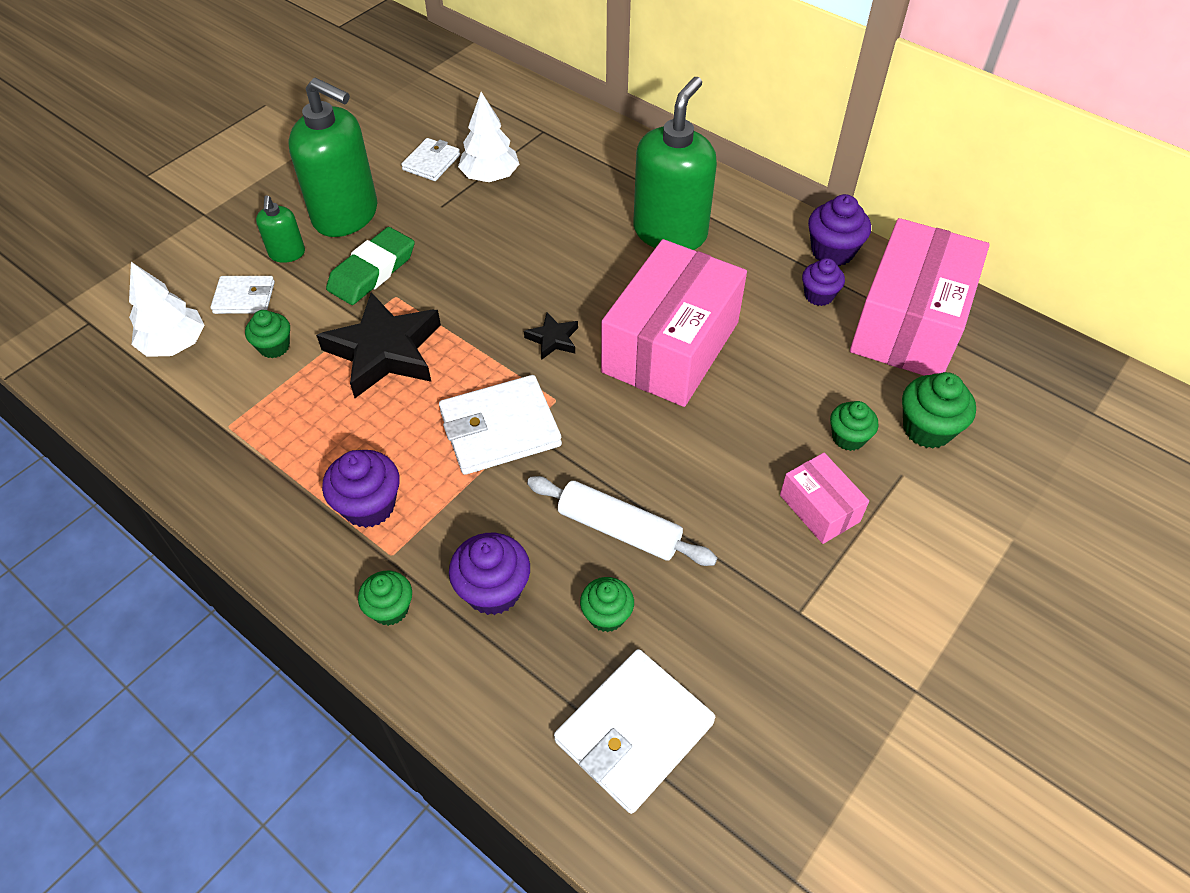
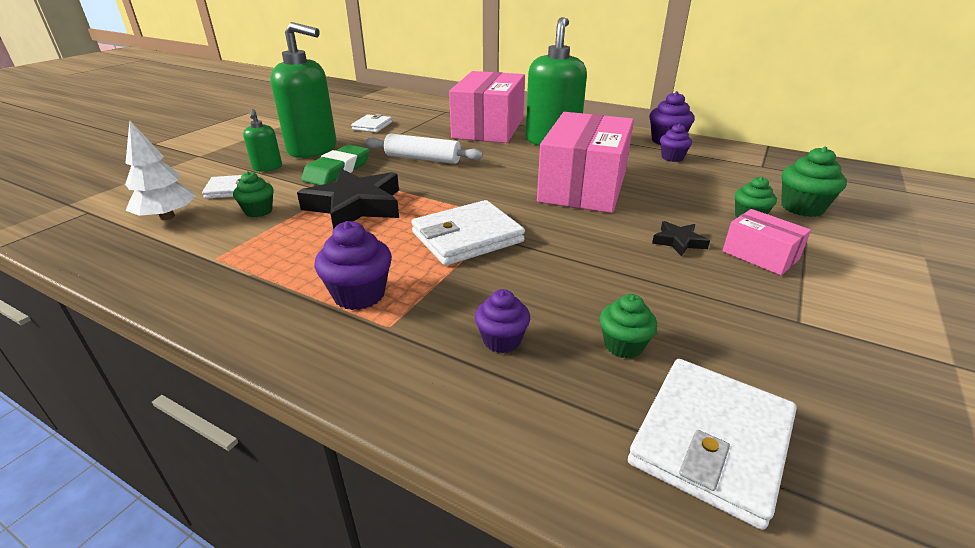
camera: 10 degrees left, 20 degrees down
(390, 609) = (397, 368): green cupcake -> none
(490, 176) = (416, 128): white tree -> none
(493, 590) = (502, 340): purple cupcake -> purple cupcake, size x0.66
(553, 339) = (491, 190): black star -> black star (678, 242)
(619, 529) = (601, 285): white rolling pin -> white rolling pin (423, 159)
(909, 323) = (743, 164): pink box -> pink box (488, 128)

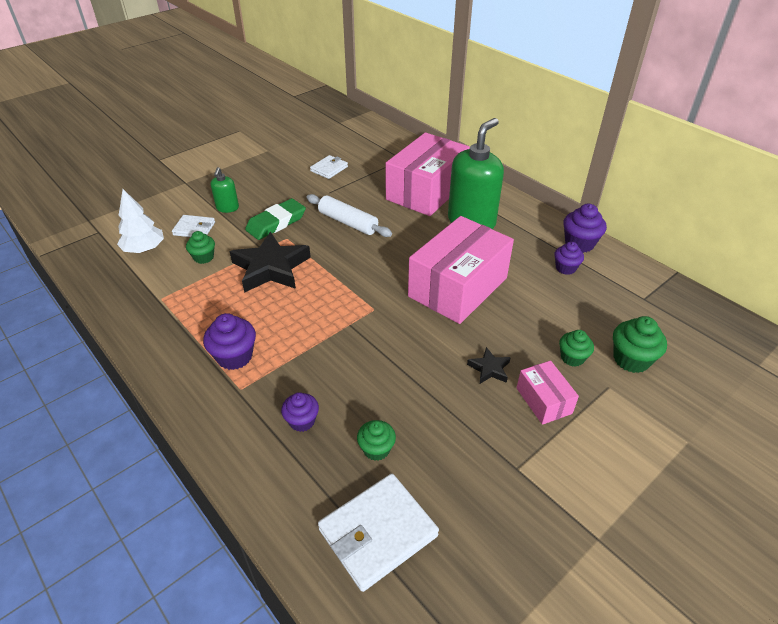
camera: 20 degrees right, 10 degrees up
(313, 149) = (269, 191): green soap dispenser -> none
(467, 237) = (332, 322): white wallet -> none

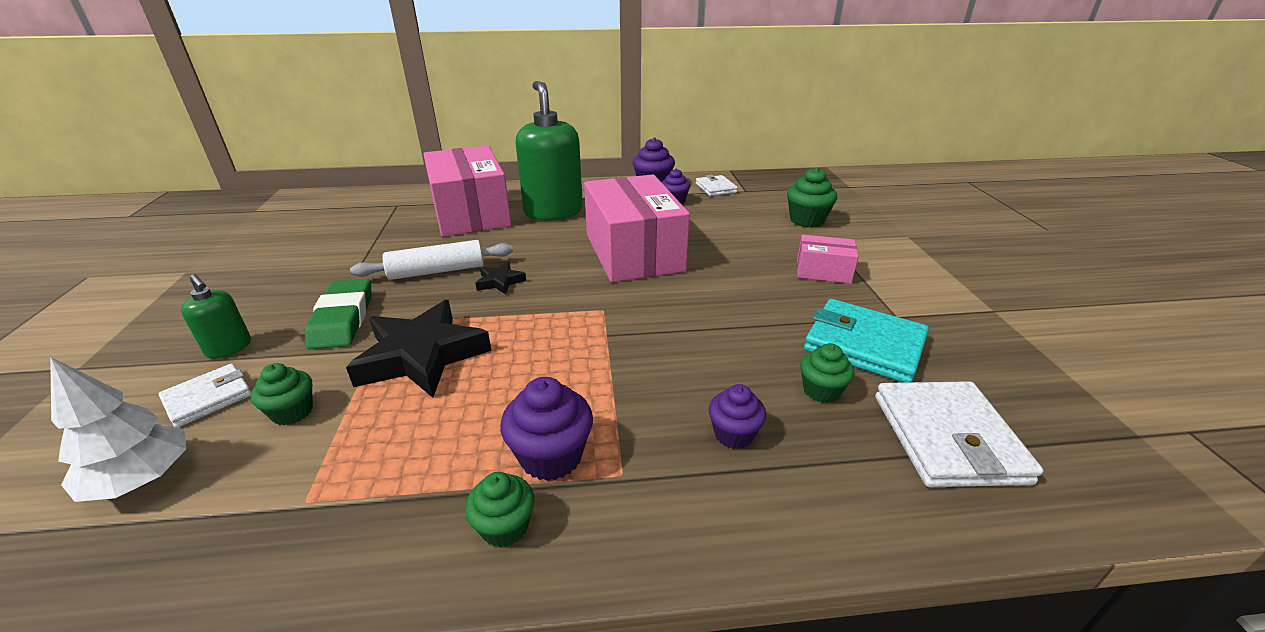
camera: 55 degrees left, 10 degrees down
(329, 169) = (321, 247): white wallet -> white wallet (715, 188)
(453, 458) = (864, 345): none -> turquoise wallet
(489, 369) = (761, 280): black star -> black star (500, 282)
(572, 358) = (783, 240): green cupcake -> green cupcake (505, 527)

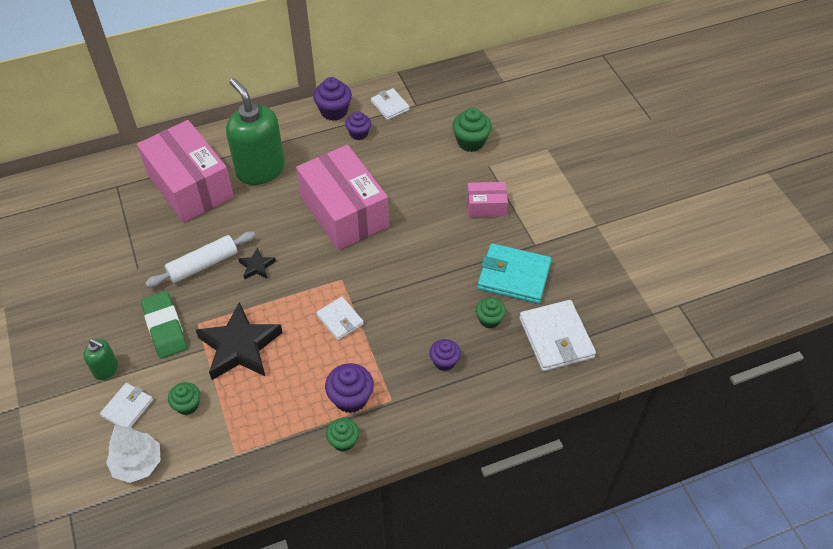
camera: 15 degrees left, 20 degrees up
(581, 350) = (340, 320): none -> white wallet

